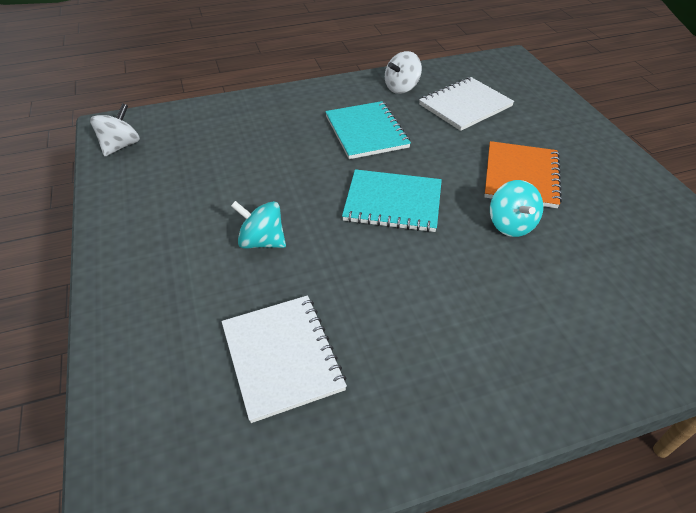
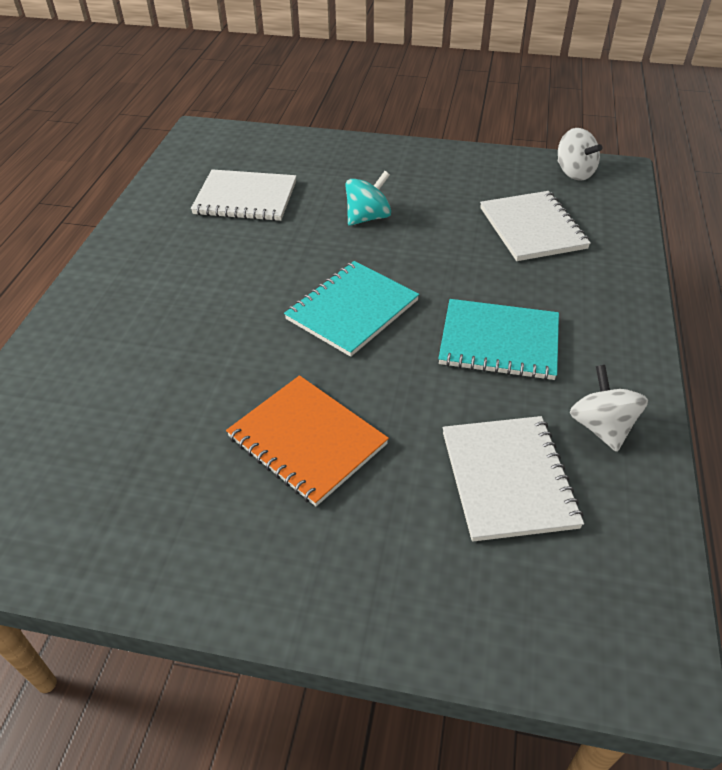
camera: 120 degrees right, 0 degrees up
(223, 148) = (532, 228): none -> white notebook
(511, 225) = (244, 381): turquoise spinning top -> none

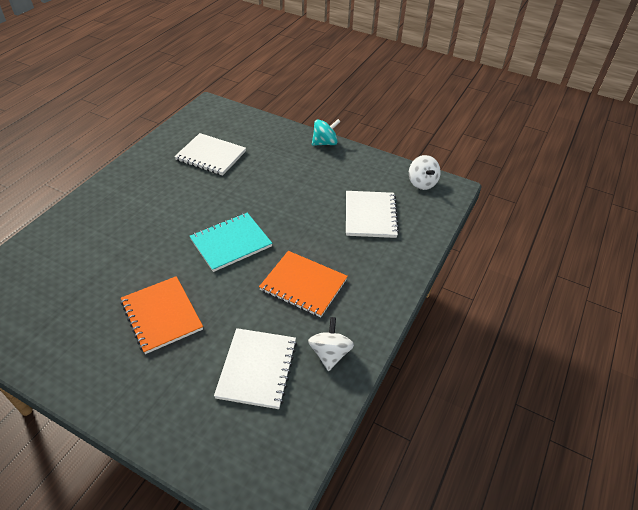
camera: 15 degrees right, 0 degrees up
(368, 217) = (274, 185): turquoise spinning top -> turquoise spinning top (325, 143)
(499, 342) = (303, 285): turquoise notebook -> orange notebook

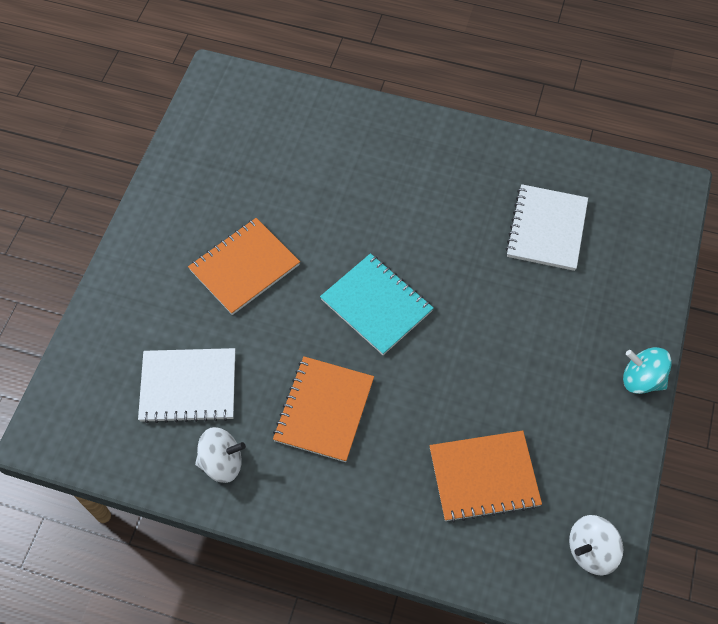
camera: 80 degrees right, 15 degrees up
(325, 143) = (641, 379): turquoise spinning top -> turquoise spinning top turned 150 degrees clockwise
(370, 215) = (484, 477): white notebook -> orange notebook

